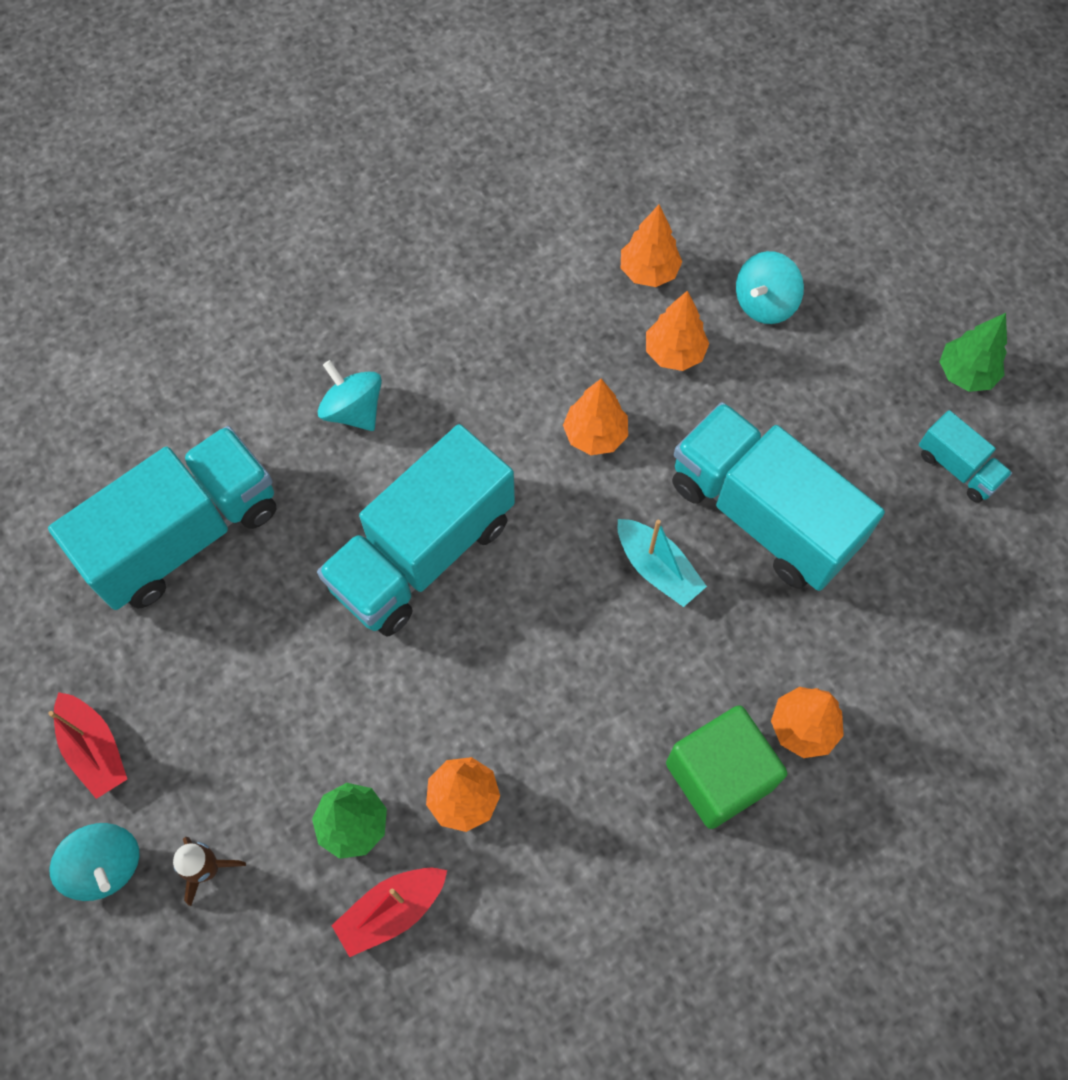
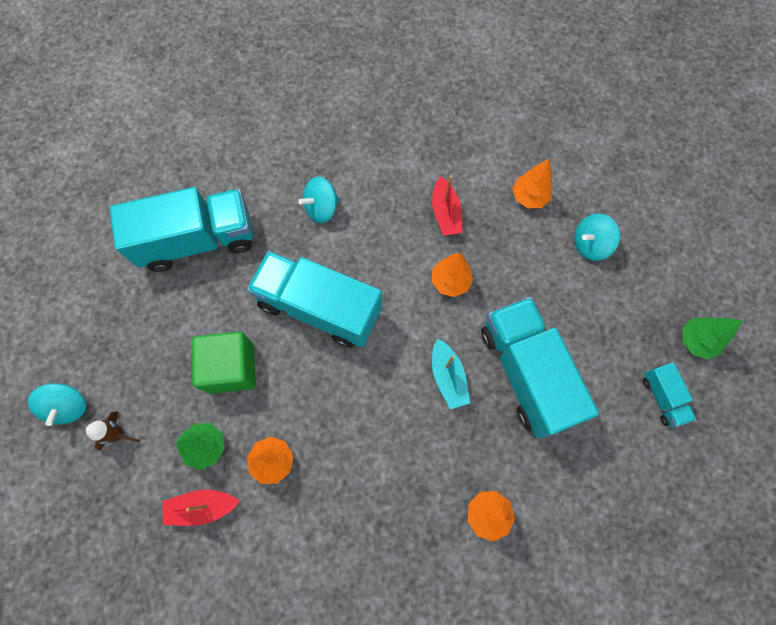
camera: 25 degrees right, 5 degrees up
(95, 749) = (94, 338): red boat -> red boat (445, 213)
(353, 410) = (321, 208): turquoise spinning top -> turquoise spinning top turned 105 degrees counterclockwise
(423, 553) = (319, 308): turquoise truck -> turquoise truck turned 45 degrees clockwise
(674, 353) = (521, 252): orange tree -> none
(719, 776) = (423, 519): green cube -> green cube (231, 368)

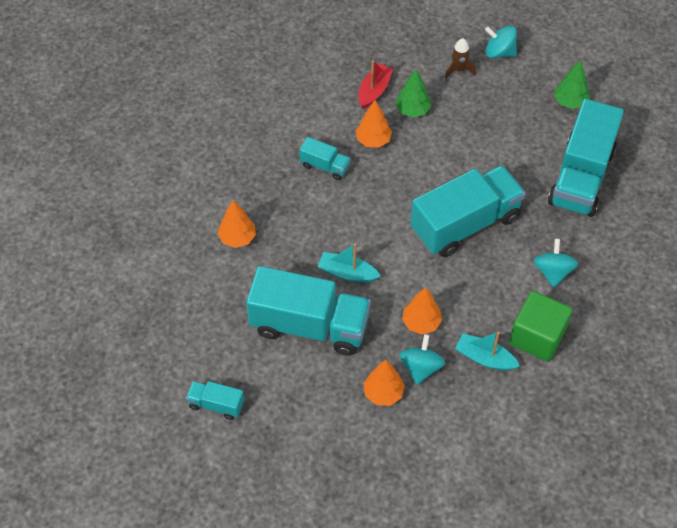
camera: 125 degrees right, 15 degrees down
(231, 368) = (458, 149): green cube -> green cube (537, 337)
(339, 488) = (325, 166): none -> turquoise truck
(445, 213) = (485, 358): red boat -> turquoise boat
(529, 197) = (454, 433): orange tree -> orange tree (383, 393)
(590, 245) = (375, 449): turquoise spinning top -> turquoise spinning top (421, 368)
(696, 341) = (235, 465): green tree -> green tree (570, 101)

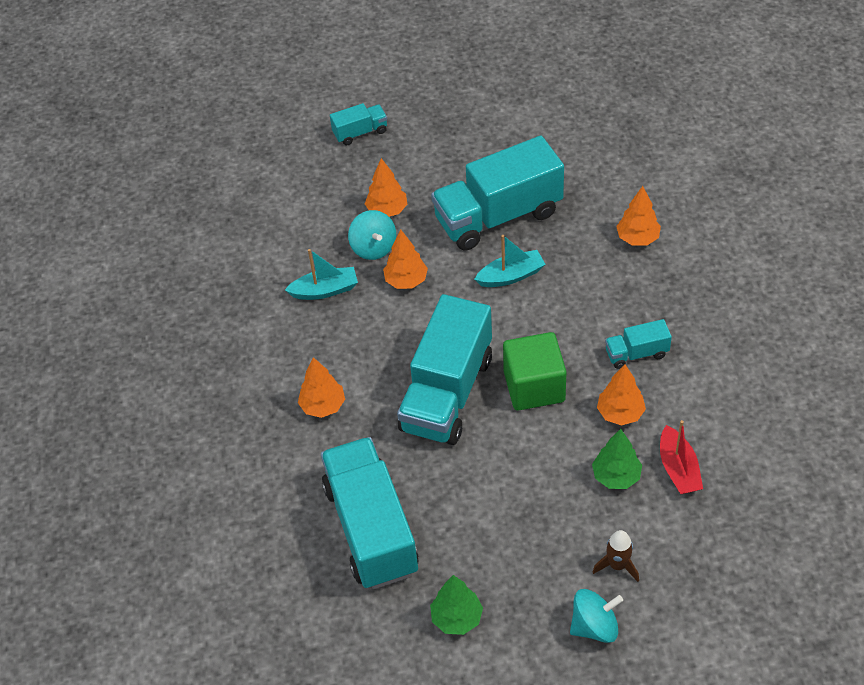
camera: 145 degrees right, 5 degrees down
(216, 405) = (509, 121): turquoise truck -> turquoise truck (360, 132)
(537, 337) = (292, 338): green cube -> green cube (534, 386)
(553, 272) = (323, 406): turquoise spinning top -> orange tree

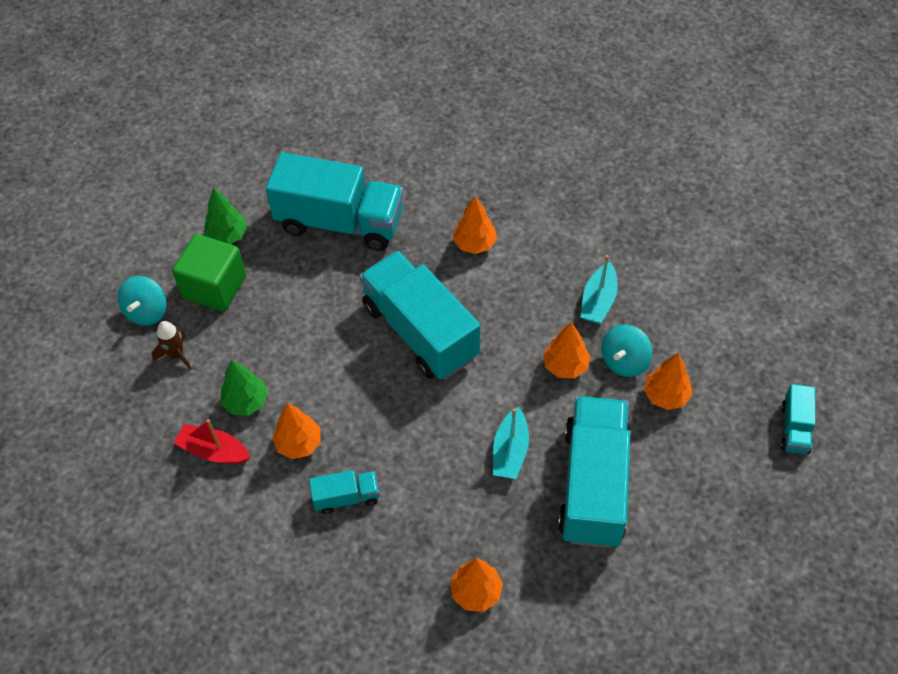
camera: 120 degrees right, 5 degrees up
(373, 247) = (624, 361): turquoise spinning top -> turquoise spinning top turned 60 degrees counterclockwise
(534, 386) = (376, 397): green cube -> green cube (214, 287)
(636, 353) = (346, 497): turquoise truck -> turquoise truck turned 60 degrees clockwise

